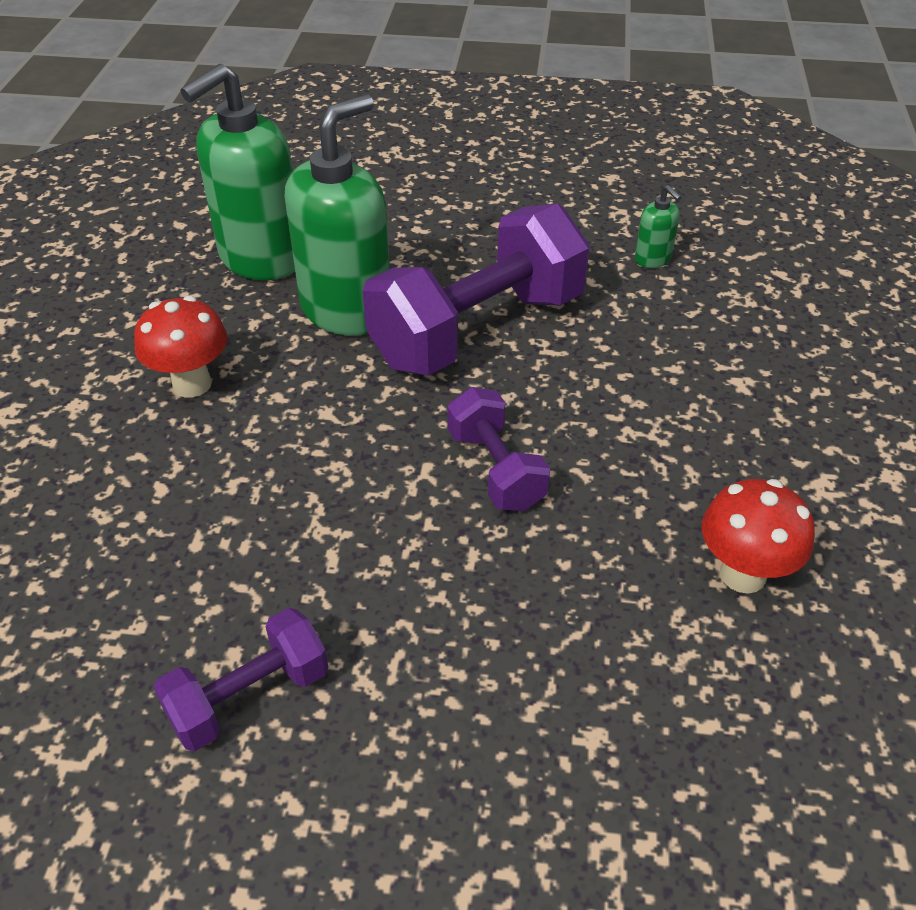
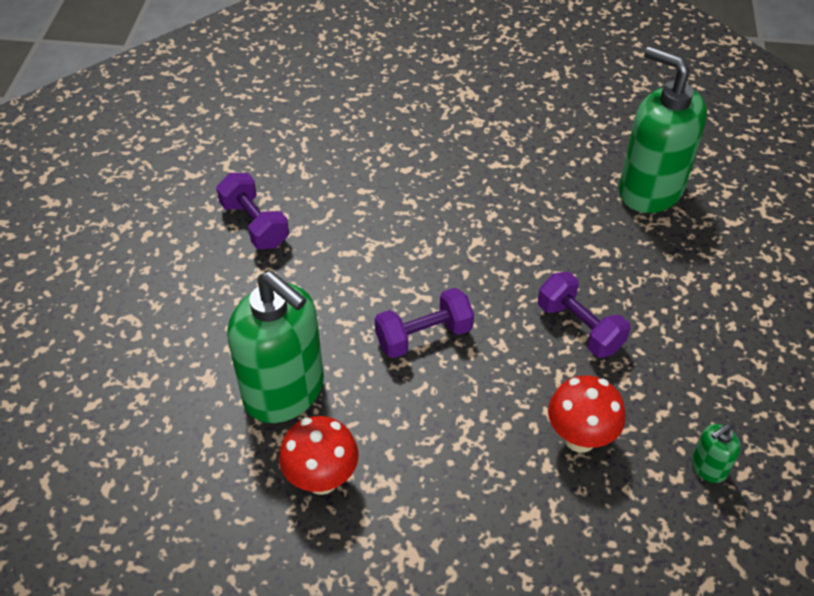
camera: 90 degrees right, 5 degrees up
(192, 384) = (500, 170): red mushroom -> red mushroom (580, 438)
(347, 310) = (593, 245): green soap dispenser -> green soap dispenser (284, 391)
(477, 330) = (579, 327): purple dumbbell -> purple dumbbell, size x0.52

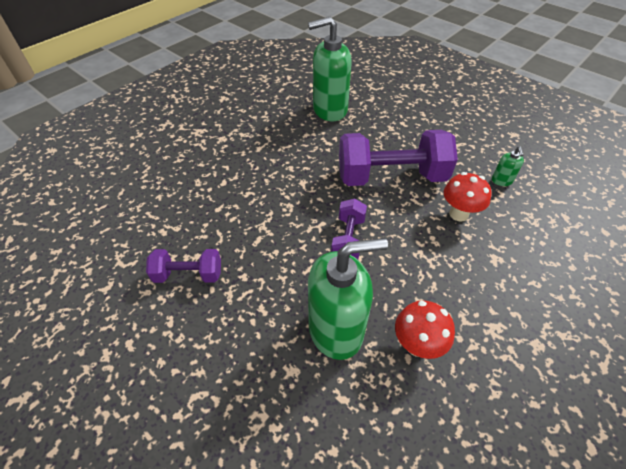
camera: 55 degrees left, 0 degrees up
(579, 327) = (391, 177): purple dumbbell -> purple dumbbell, size x1.93

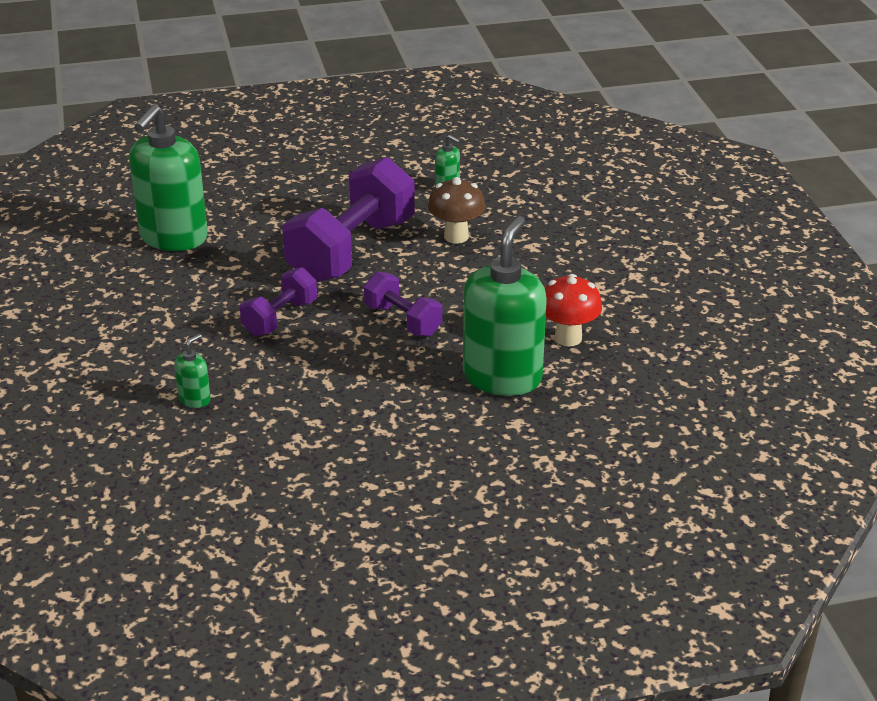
camera: 55 degrees left, 15 degrees down
(188, 274) = (319, 451): purple dumbbell -> purple dumbbell (280, 318)
(201, 194) = (195, 399): none -> green soap dispenser
(458, 214) = (456, 236): red mushroom -> brown mushroom

